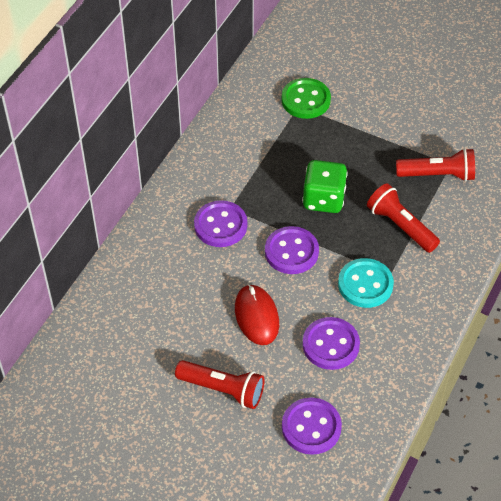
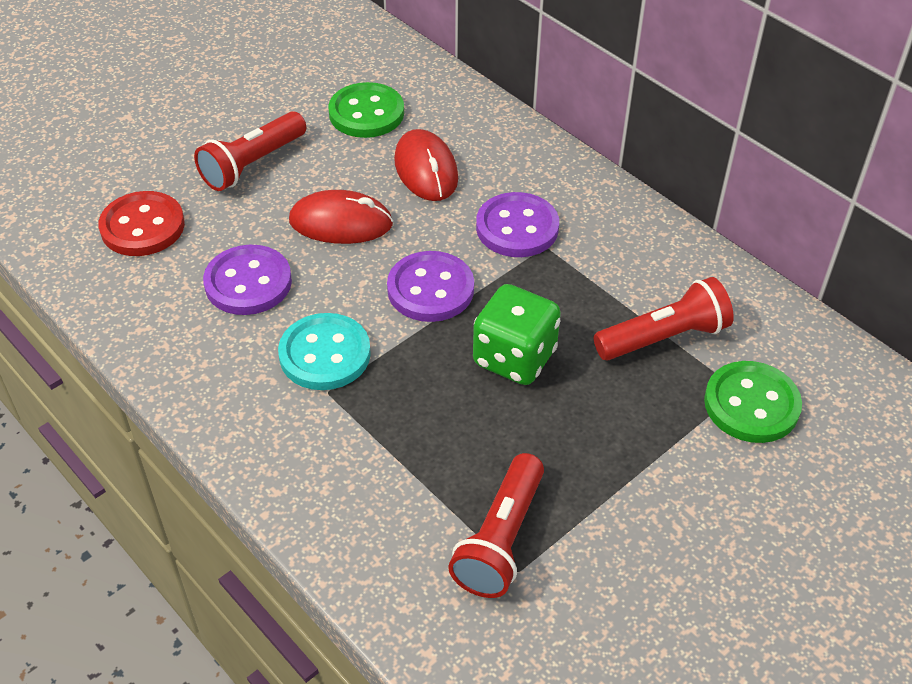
camera: 110 degrees right, 5 degrees down
(140, 342) = (366, 113): none -> green button
(186, 288) = (426, 169): none -> red mouse
(311, 427) = (142, 226): purple button -> red button
(400, 226) = (412, 439): red flashlight -> red flashlight (664, 337)

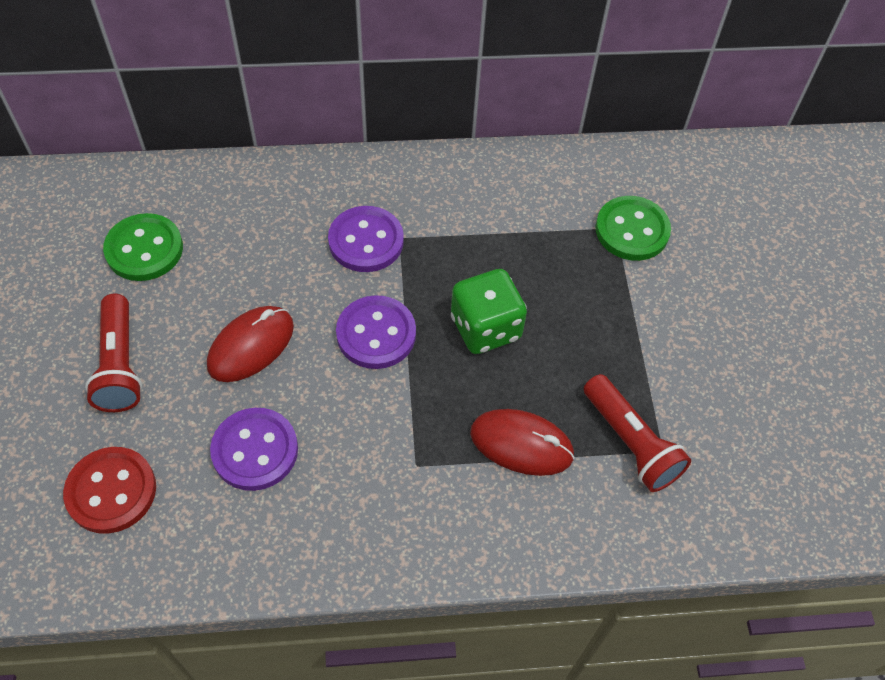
camera: 55 degrees left, 10 degrees up
(325, 354) = (379, 444): turquoise button -> none
(426, 169) = (250, 254): red mouse -> red mouse (521, 444)
(664, 337) = (540, 233): red flashlight -> none

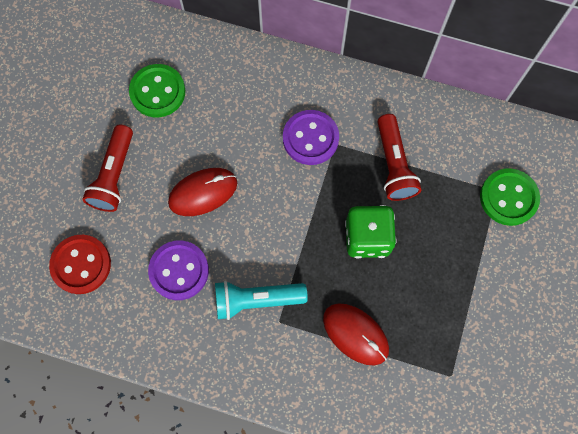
camera: 25 degrees right, 15 degrees up
(375, 450) = (256, 300): none -> turquoise flashlight
(376, 334) = (289, 214): purple button -> none
(631, 442) = (432, 362): red flashlight -> red flashlight (394, 165)

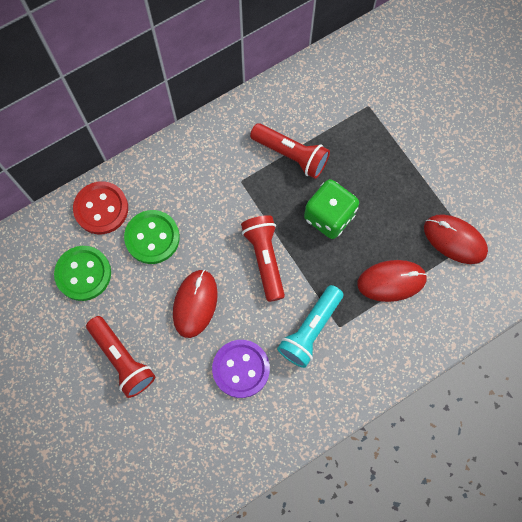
camera: 50 degrees left, 0 degrees up
(81, 265) = (173, 440): red button -> red button (101, 209)
(286, 215) = (264, 258): none -> red flashlight
(310, 138) = (221, 194): purple button -> none
(440, 360) = (454, 240): none -> red mouse
(508, 198) = (379, 102): green button -> green button (152, 237)

